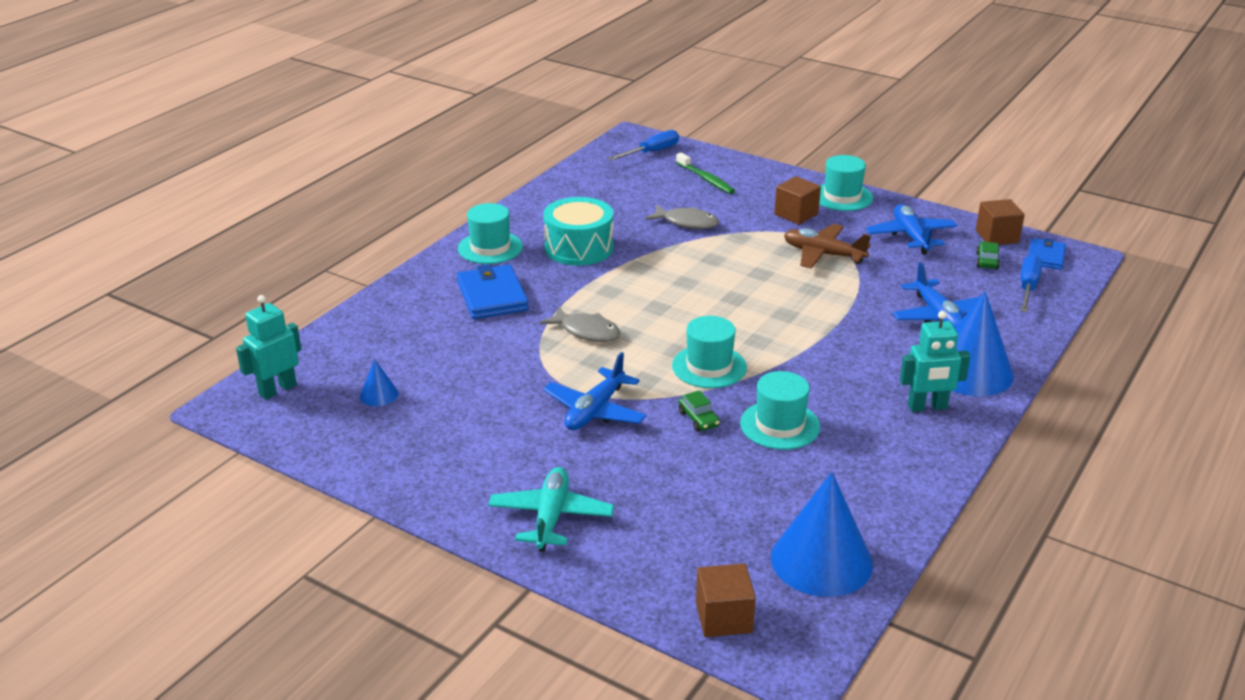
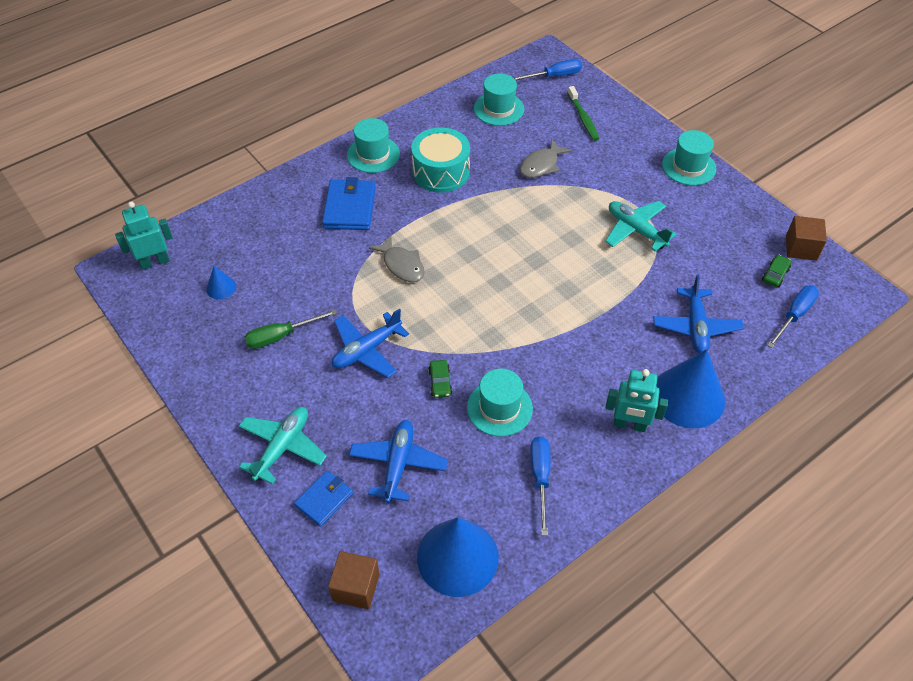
camera: 20 degrees right, 20 degrees up
(483, 421) = (281, 336): none -> green screwdriver
(687, 223) = (541, 165): grey fish -> grey fish turned 90 degrees clockwise
(709, 367) = (477, 329): turquoise hat -> turquoise hat (499, 109)
(796, 214) = (637, 177): brown cube -> none
(823, 254) = (636, 230): brown plane -> turquoise plane
(865, 472) = (540, 478): none -> blue screwdriver
(910, 236) = (723, 228): blue plane -> blue plane (398, 464)
(1045, 257) = (832, 283): blue wallet -> blue wallet (324, 499)

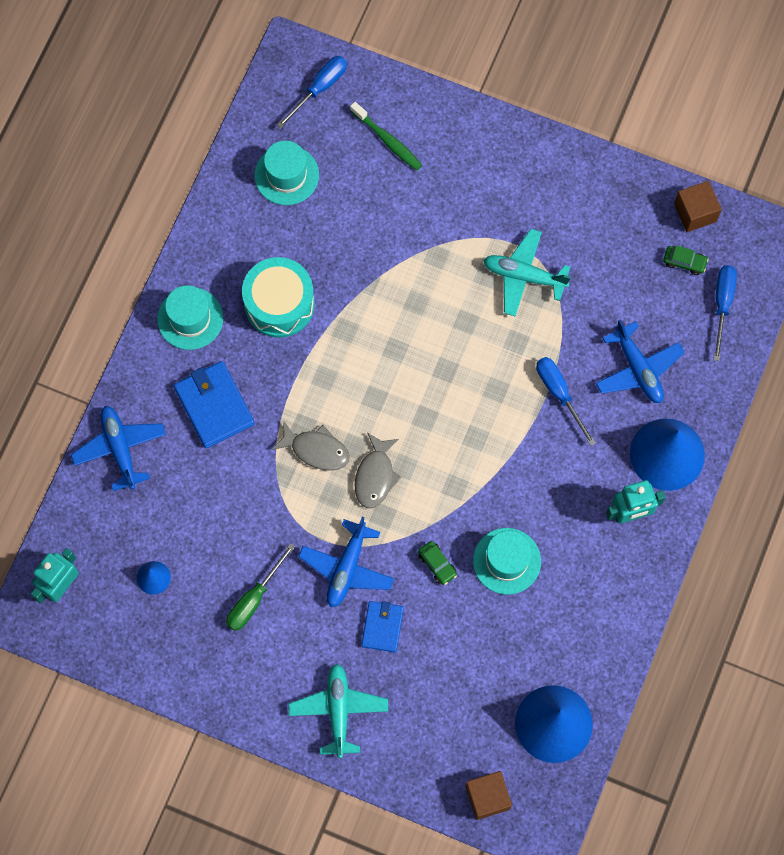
camera: 30 degrees left, 20 degrees up
(324, 499) = (409, 738): blue wallet -> blue wallet (382, 627)
(398, 464) = (451, 668): blue plane -> blue plane (120, 449)
(540, 478) = (581, 611): blue screwdriver -> blue screwdriver (559, 393)
(541, 165) = (380, 236): grey fish -> grey fish (375, 476)
(688, 166) = (535, 155): turquoise hat -> none
(775, 275) = (684, 262): green car -> green car turned 105 degrees clockwise

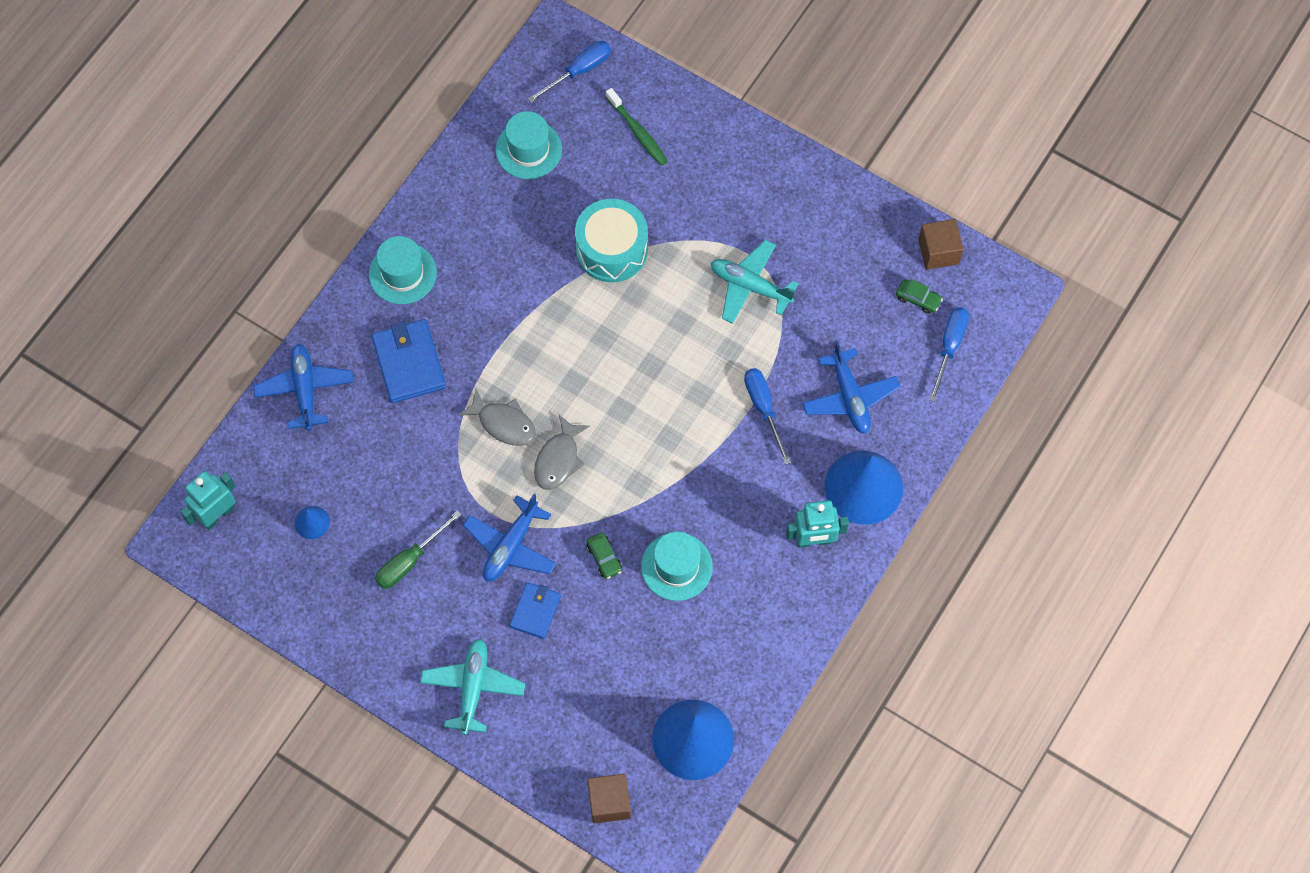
camera: 10 degrees right, 5 degrees down
(279, 304) = (495, 274): turquoise drum -> turquoise drum (612, 249)

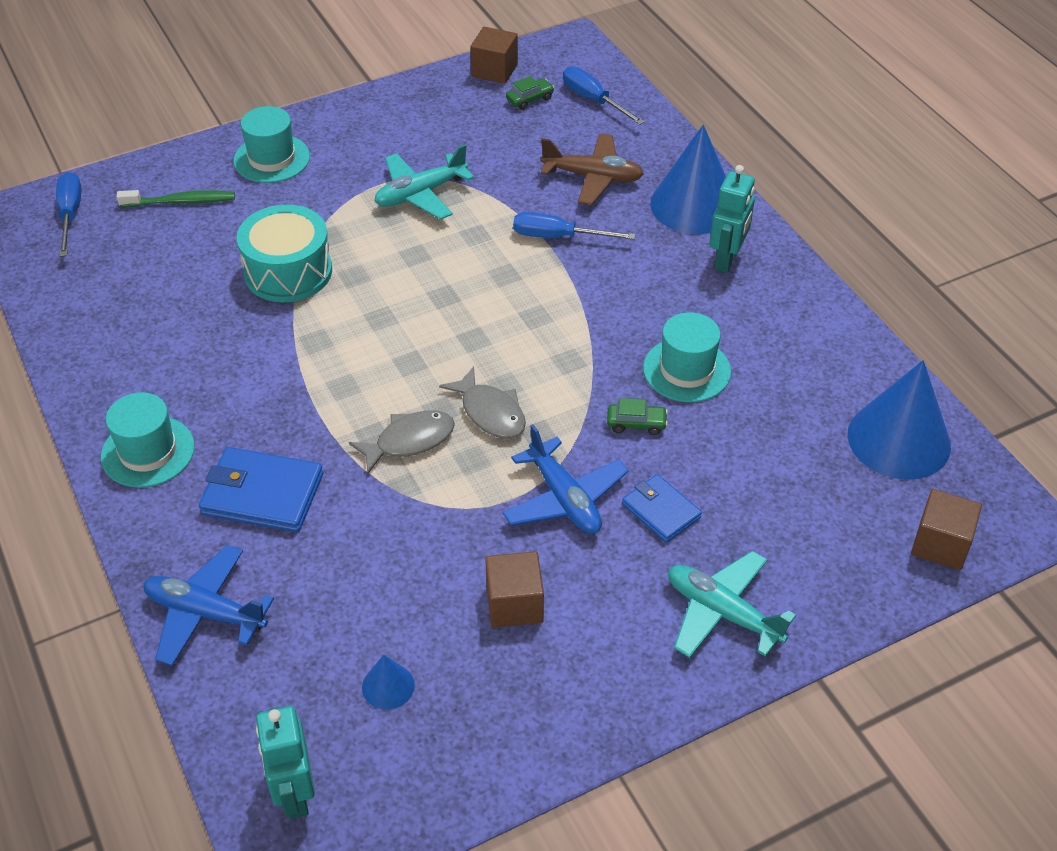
camera: 60 degrees left, 20 degrees down
(410, 561) = (514, 604): green screwdriver -> brown cube
(529, 149) = (113, 286): turquoise hat -> turquoise hat (272, 159)
(849, 397) = (593, 177): blue plane -> brown plane

